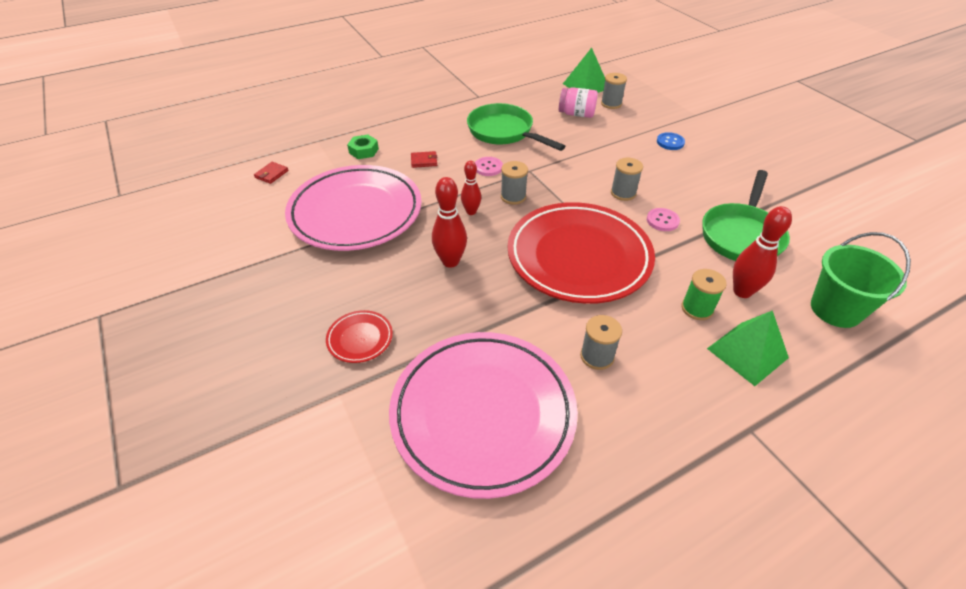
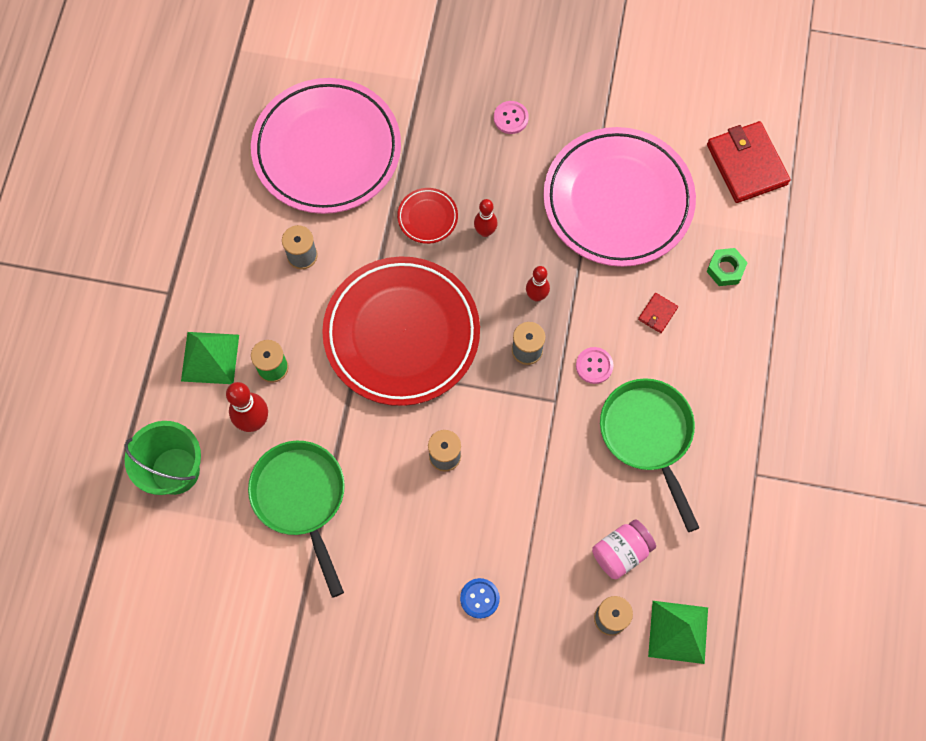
camera: 130 degrees right, 25 degrees up
(271, 174) = (746, 164): red wallet -> red wallet, size x2.23
(360, 339) = (457, 118): red plate -> red plate (427, 217)
(450, 261) = (485, 231): red bowling pin -> red bowling pin, size x0.65
(504, 132) = (648, 436): green pan -> green pan turned 105 degrees counterclockwise
(662, 220) = (379, 450): pink button -> pink button (511, 118)

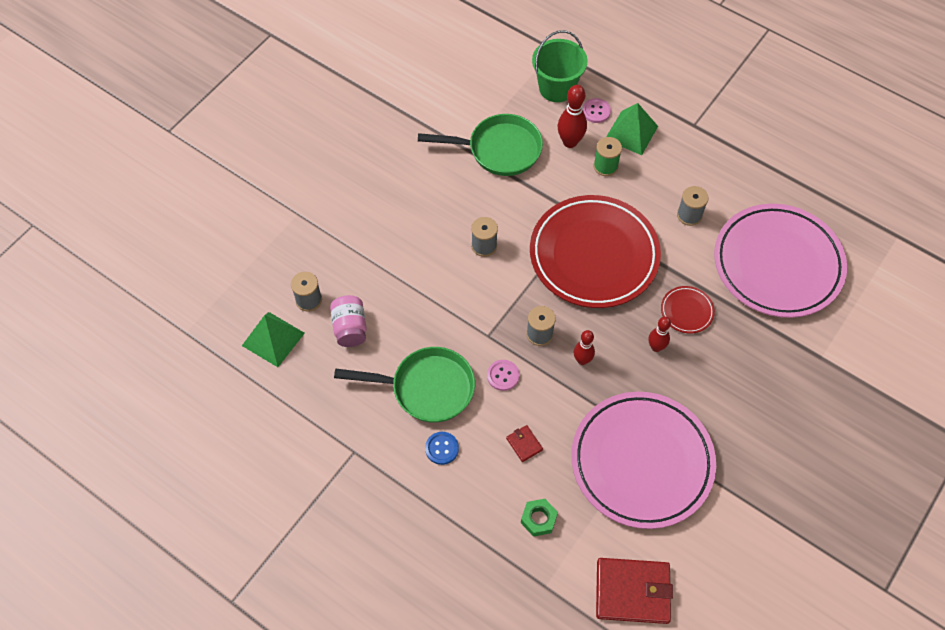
camera: 115 degrees right, 10 degrees down
(479, 598) = (370, 226): blue button -> blue button (442, 448)
(511, 118) = (757, 412): pink button -> pink button (596, 111)

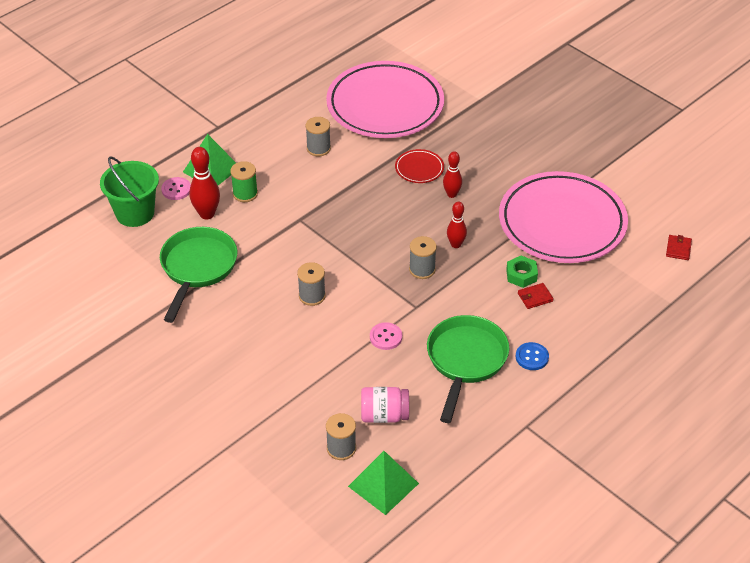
camera: 80 degrees left, 15 degrees down
(503, 376) = (462, 302): pink button -> pink button (385, 337)
(538, 519) = (609, 298): green nut -> green nut (521, 275)
(594, 255) = (344, 218): red plate -> none
(632, 591) = (678, 249): red wallet -> red wallet, size x0.45

